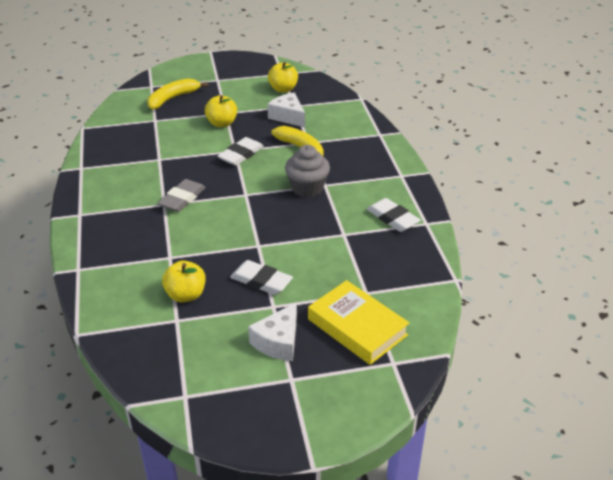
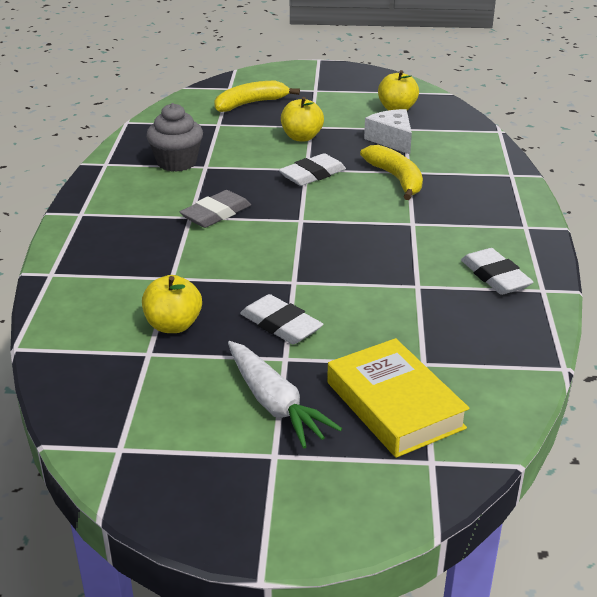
camera: 15 degrees right, 5 degrees down
(278, 342) = (275, 404): white cheese -> white carrot
(307, 188) = (386, 224): grey cupcake -> grey cupcake (177, 162)

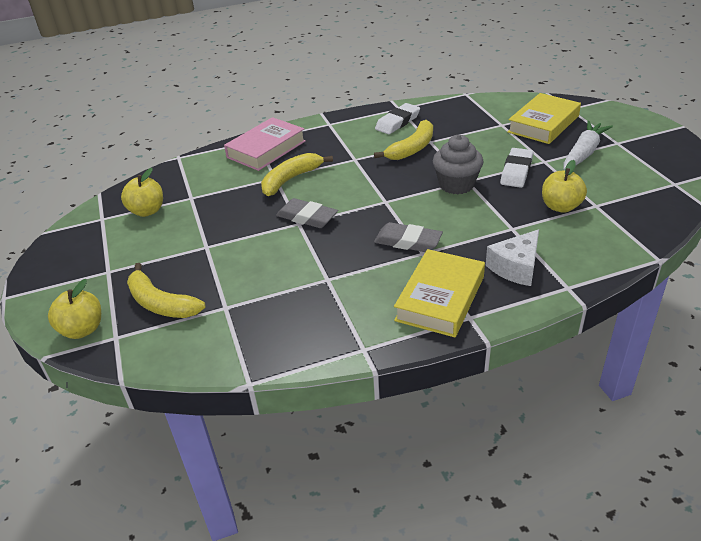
camera: 110 degrees left, 5 degrees up
(119, 207) = (440, 298): none -> yellow book
(177, 162) = (331, 299): grey cupcake -> grey cupcake (456, 185)
(302, 137) = (234, 244): yellow apple -> yellow apple (82, 329)
(312, 174) = (307, 217): white eraser -> grey eraser
(391, 140) = (218, 198): white cheese -> white cheese (516, 267)
(407, 267) = (412, 148): none -> yellow banana
(481, 177) = (266, 149): none -> pink book

